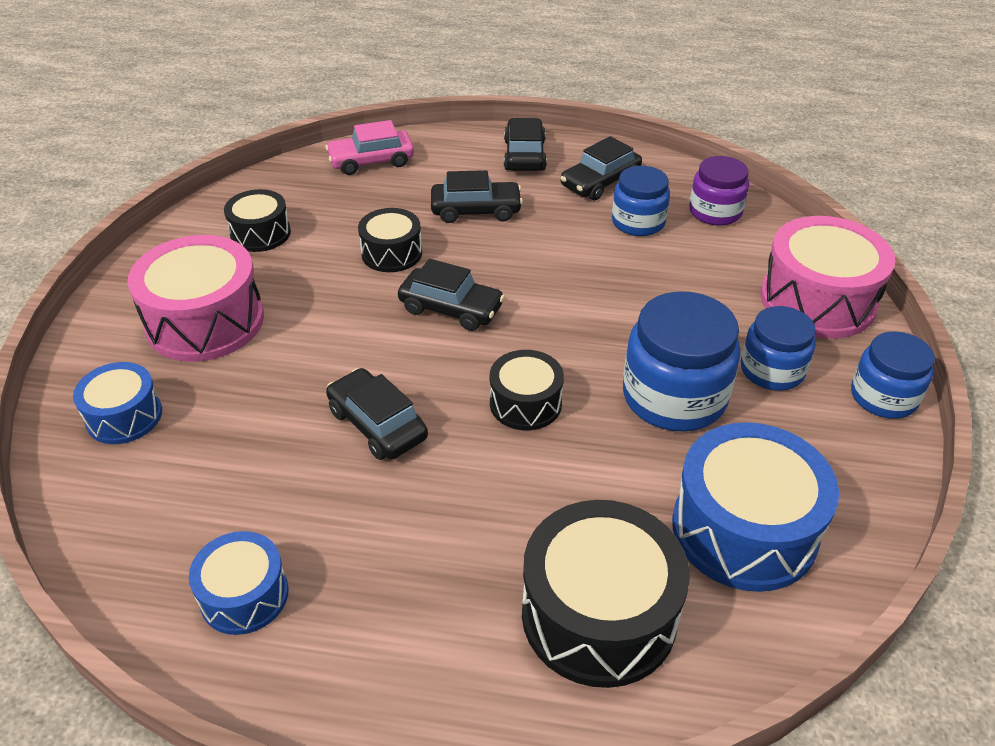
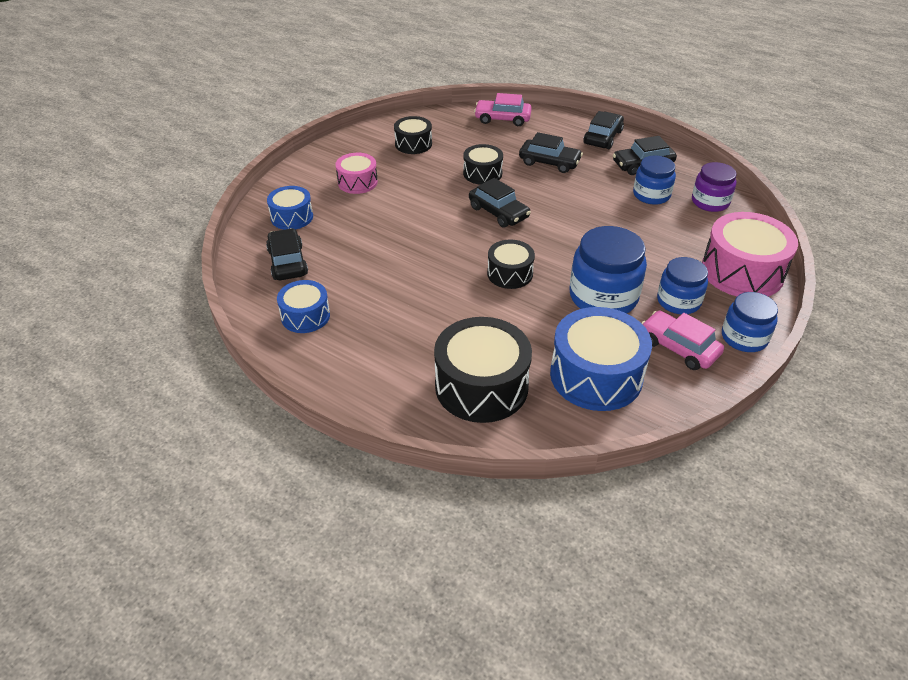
camera: 25 degrees right, 0 degrees up
(205, 321) = (357, 182): pink drum -> pink drum, size x0.57
(377, 424) = (419, 259): black car -> black car (287, 262)
(818, 442) = (678, 347): none -> pink car

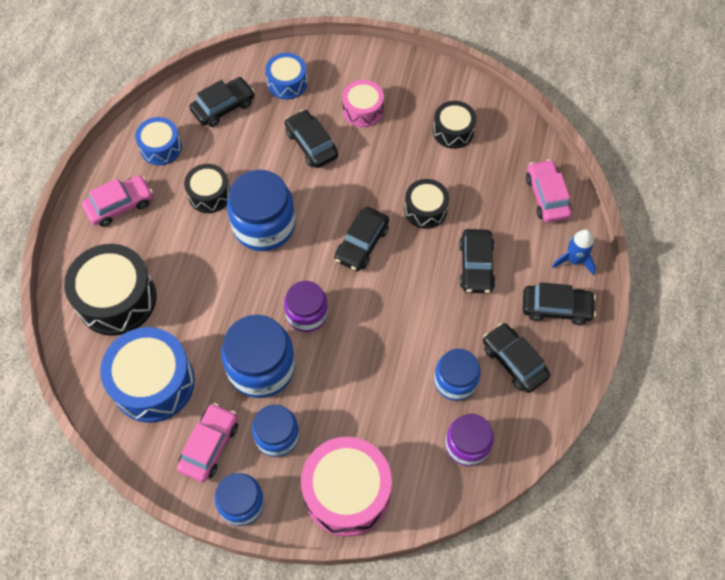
camera: 70 degrees right, 20 degrees up
(360, 362) = (120, 205): none -> pink car
(373, 218) = (311, 144): none -> black car
(446, 264) = (264, 225): none -> blue jar
(510, 273) = (268, 280): black drum -> black drum (209, 194)
(557, 258) = (307, 314): none -> purple jar
(565, 121) = (574, 260): none -> blue rocket

